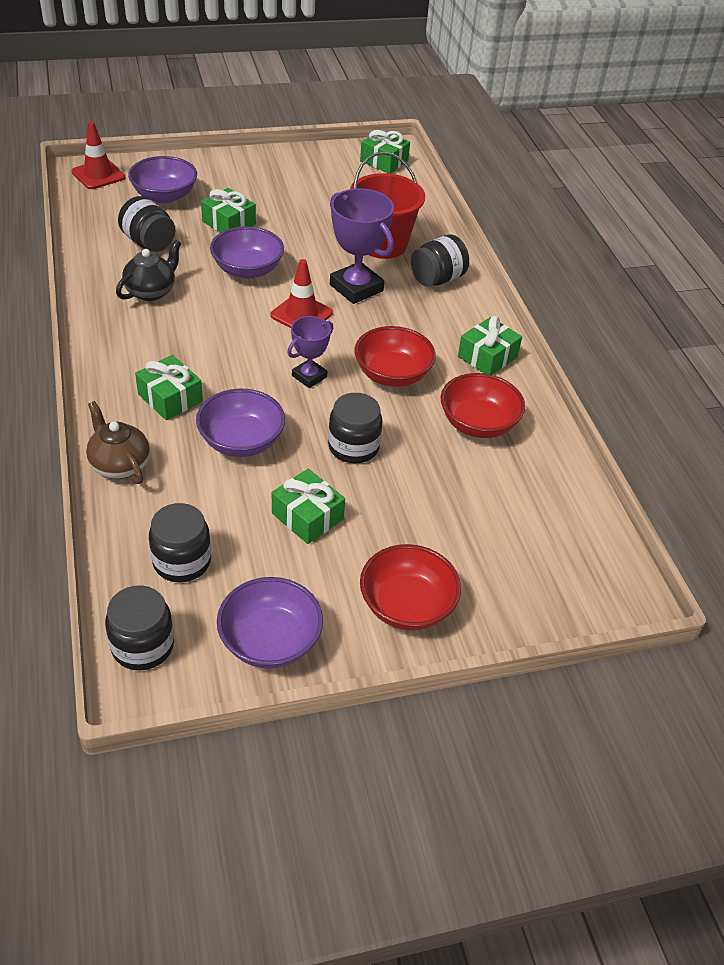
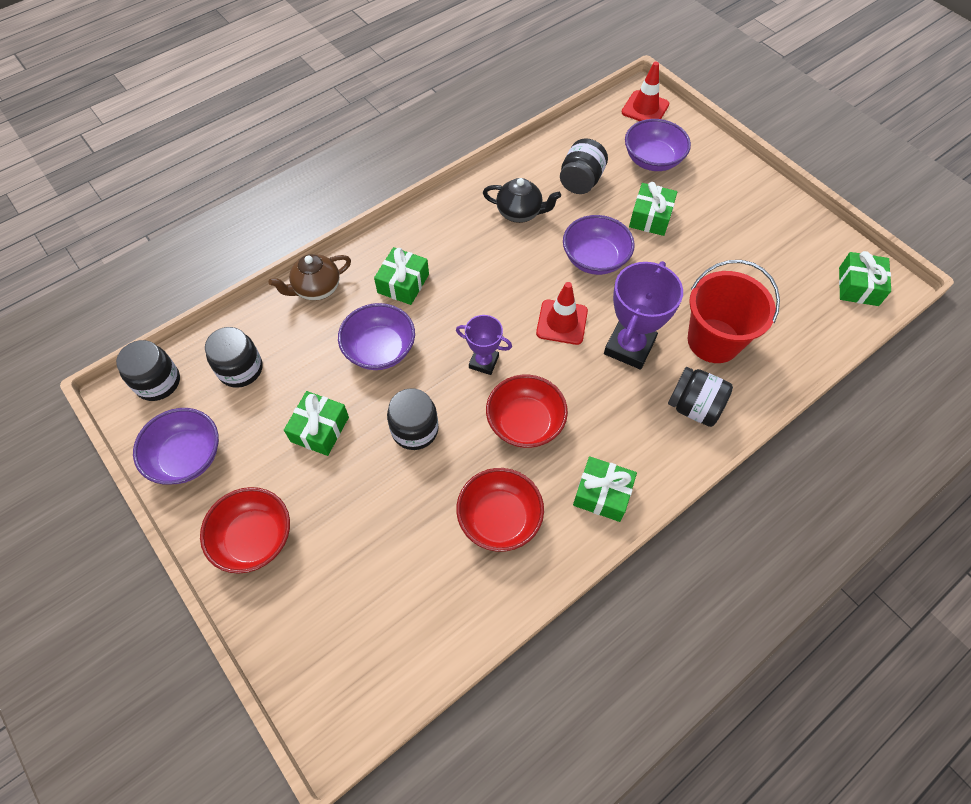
camera: 70 degrees right, 15 degrees up
(119, 465) = (317, 288): brown teapot -> brown teapot turned 150 degrees counterclockwise

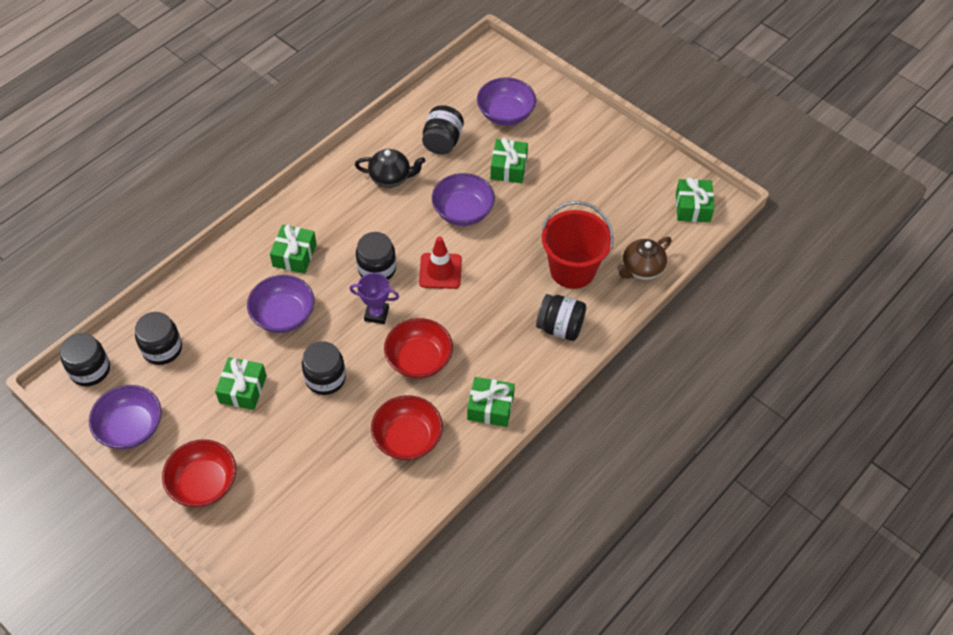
camera: 10 degrees left, 5 degrees down
(317, 288) = (217, 270): brown teapot -> brown teapot (641, 269)
(491, 310) = (377, 269): none -> black jar
(629, 347) = (501, 284): purple trophy -> none
(645, 108) = (494, 65): red traffic cone -> none

